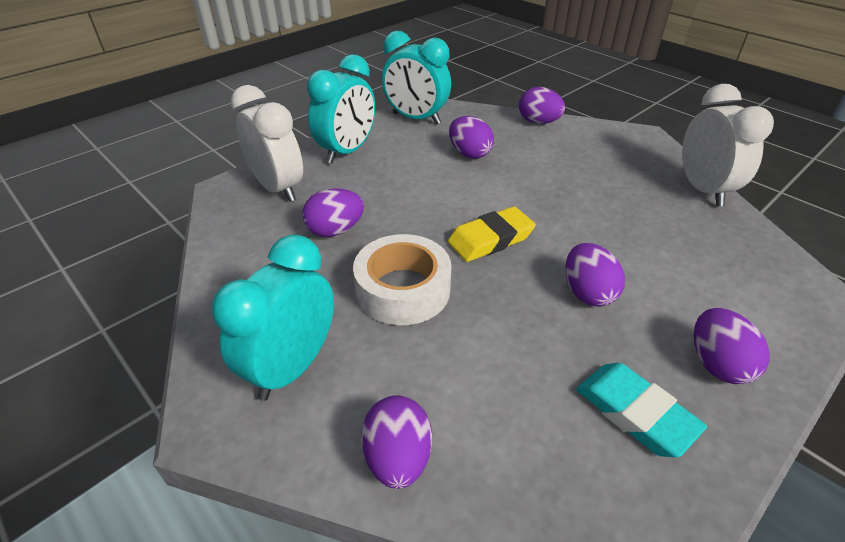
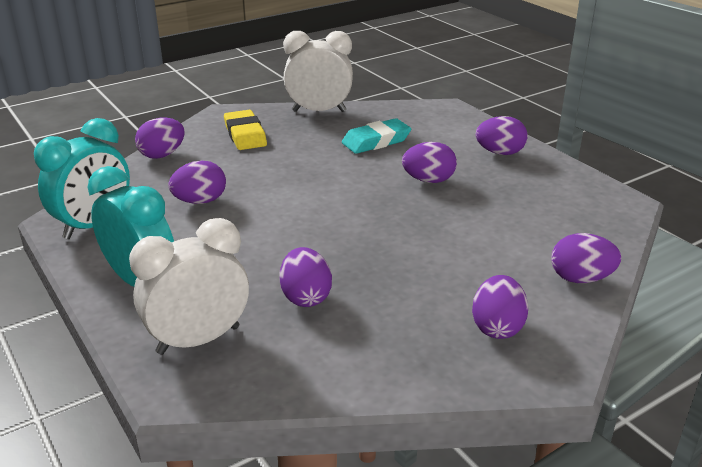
camera: 80 degrees left, 10 degrees down
(292, 367) = (497, 327): turquoise clock -> purple egg
(403, 289) = (408, 262): white tape -> none
(490, 239) = (351, 210): yellow eraser -> yellow eraser (245, 135)
(635, 413) = (538, 187): turquoise eraser -> turquoise eraser (376, 141)

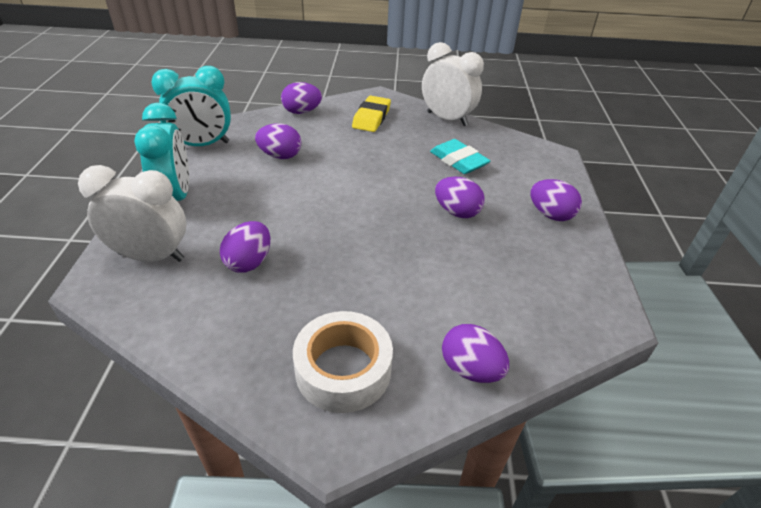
camera: 35 degrees right, 10 degrees up
(376, 141) = (458, 161): turquoise eraser -> turquoise eraser turned 45 degrees clockwise
(497, 327) = (343, 369): purple egg -> white tape

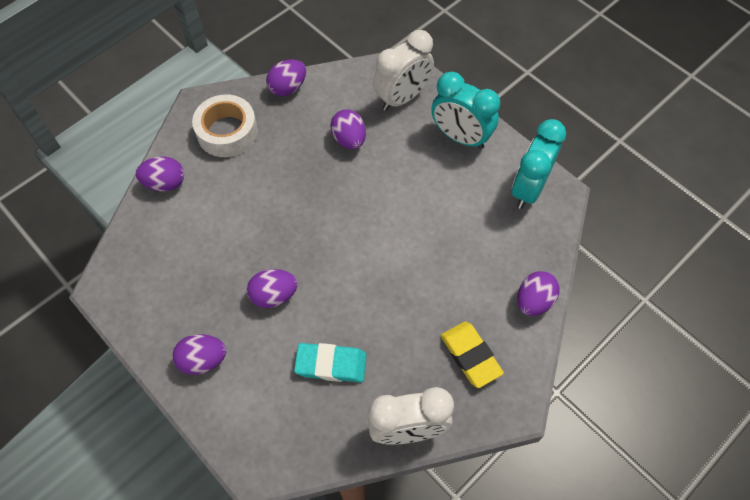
camera: 135 degrees right, 20 degrees up
(280, 156) = (463, 232): purple egg -> purple egg (288, 88)

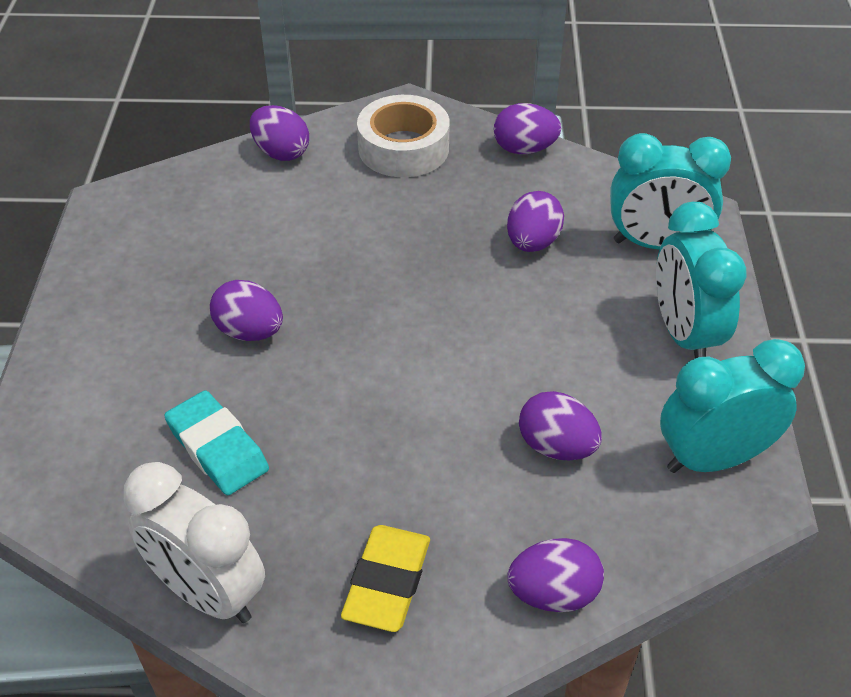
camera: 45 degrees right, 15 degrees down
(203, 360) = (103, 335): purple egg -> purple egg (556, 447)
(402, 98) = (656, 244): white clock -> turquoise clock

